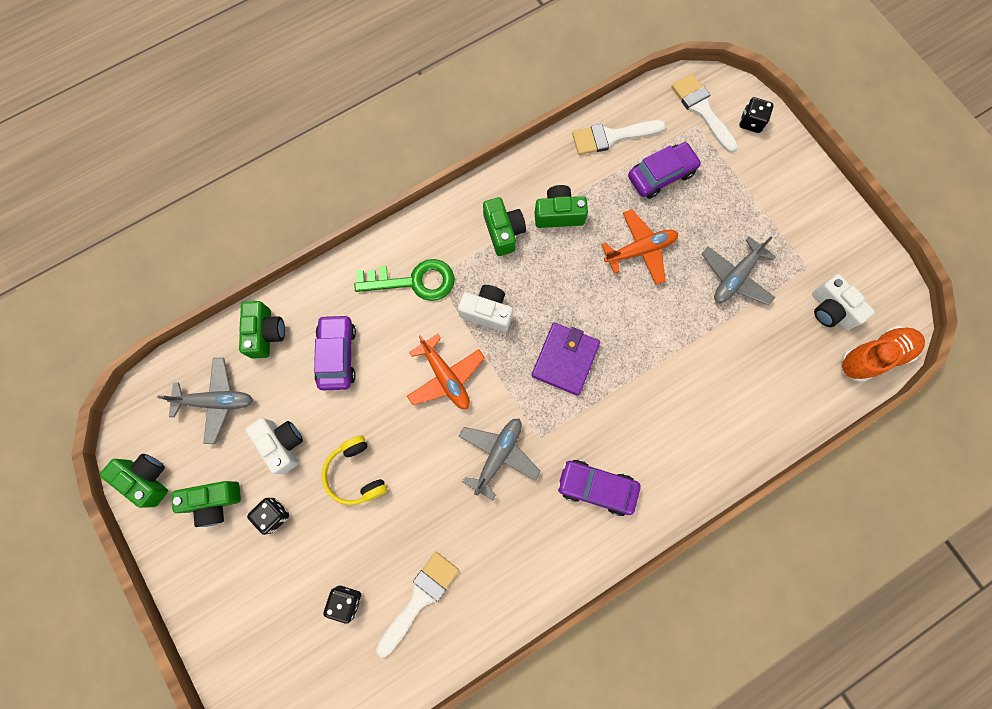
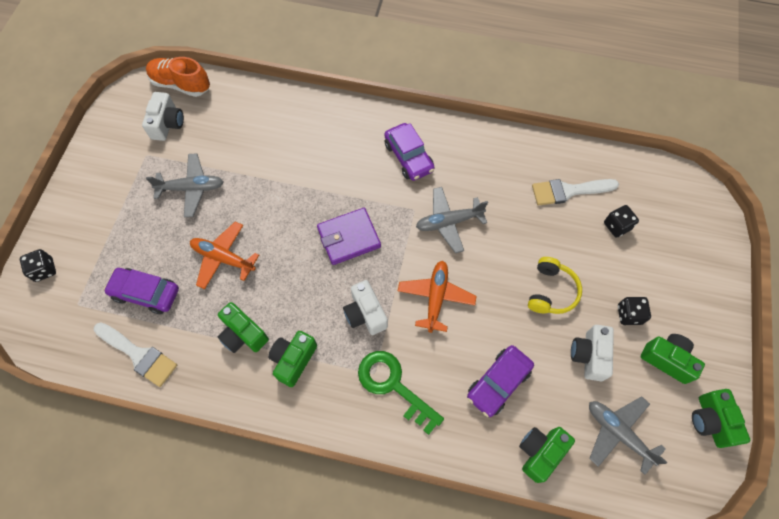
camera: 135 degrees left, 10 degrees down
(702, 110) = (58, 311): white brush -> none

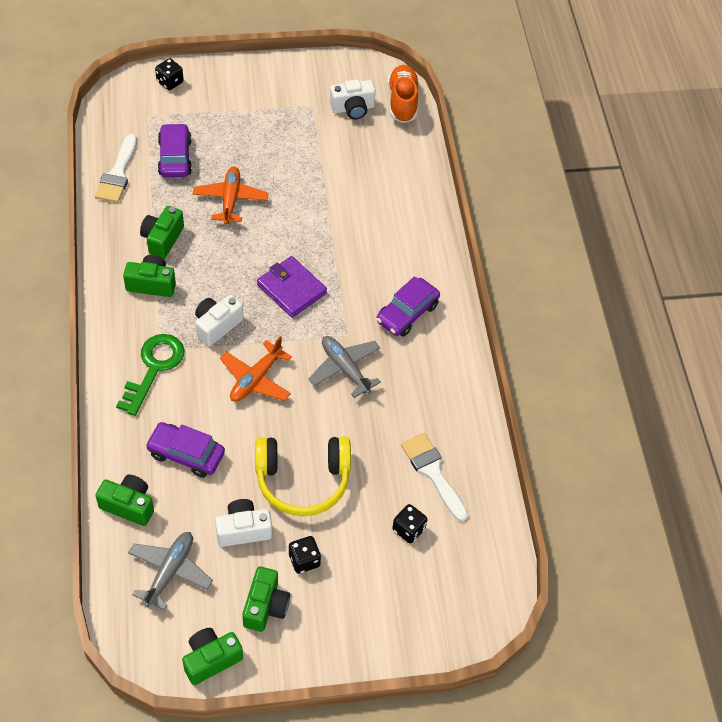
camera: 65 degrees right, 10 degrees down
(191, 188) = (291, 151): grey plane -> none
(436, 297) = (256, 379): orange plane -> orange plane turned 135 degrees clockwise
(551, 291) = (302, 480): yellow headphones -> yellow headphones, size x1.58

